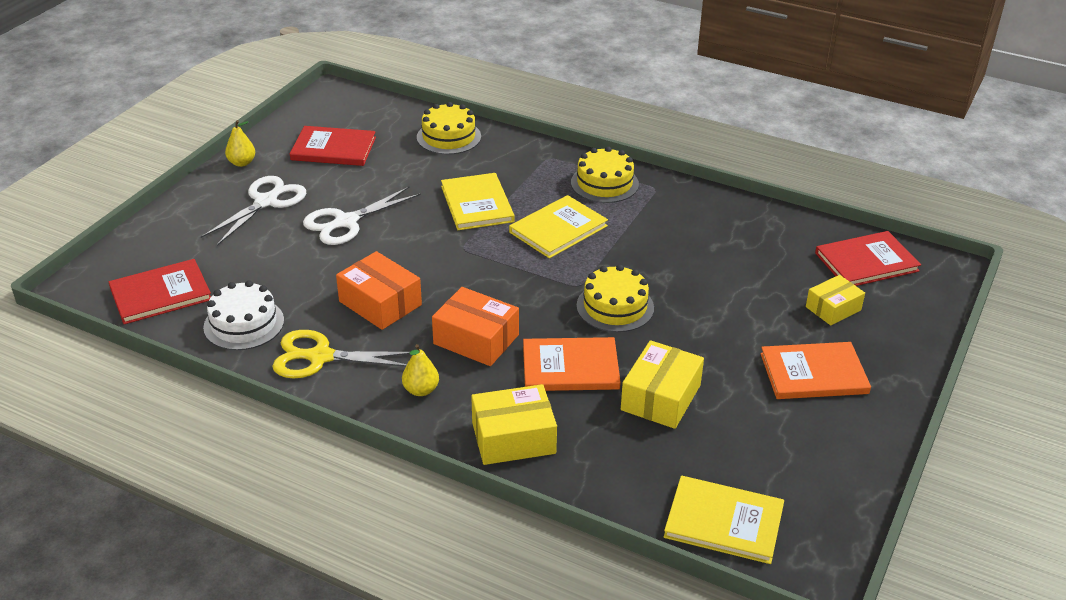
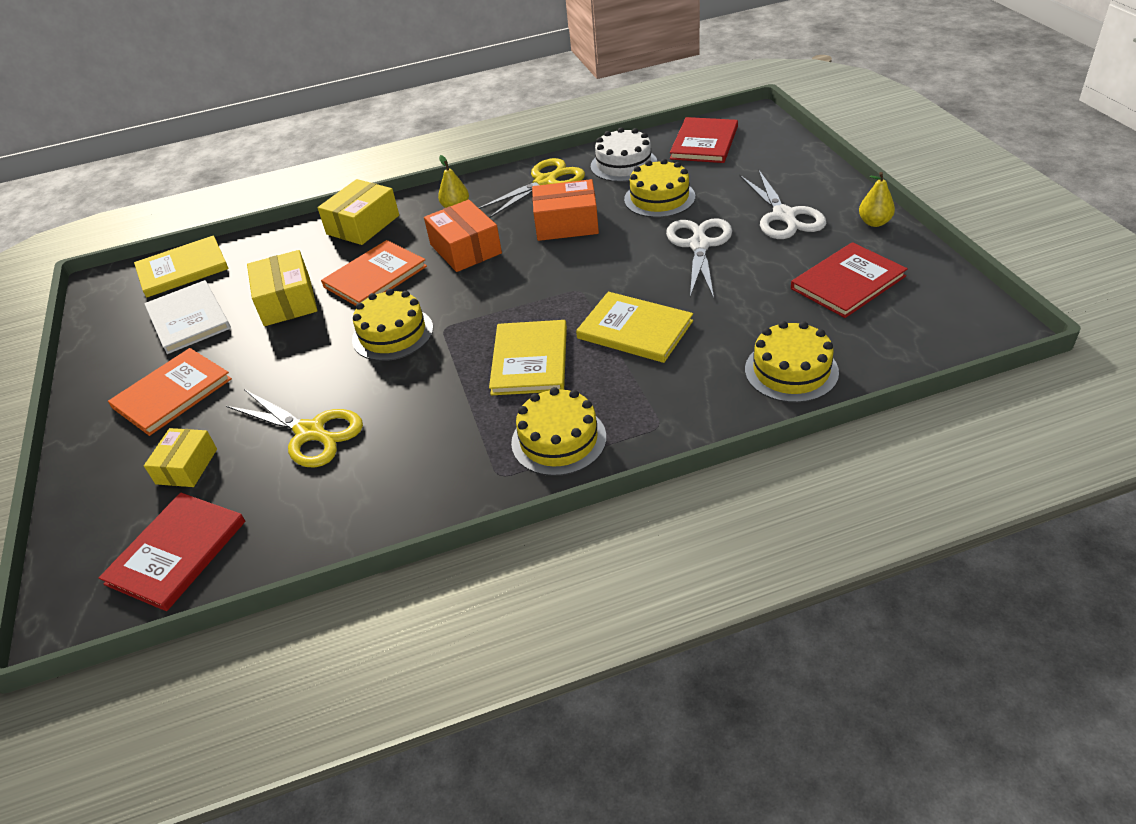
camera: 140 degrees right, 5 degrees up
(290, 273) = (659, 198): none -> yellow cake
(476, 339) = (465, 249): orange box -> orange box turned 75 degrees clockwise
(735, 276) = (311, 433): none -> yellow scissors
(757, 444) = (189, 319): none -> white book

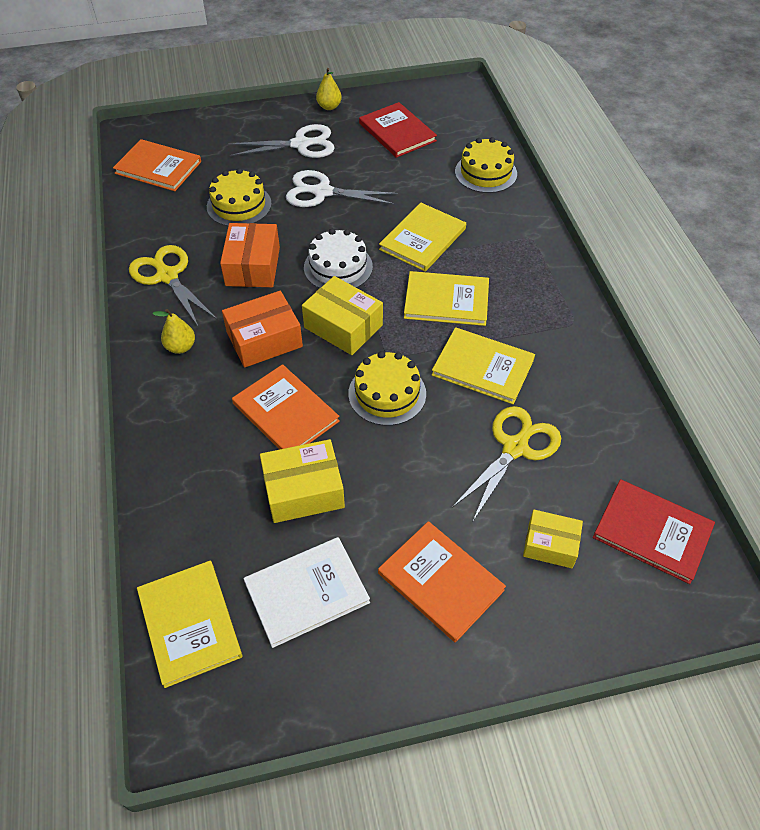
camera: 90 degrees left, 10 degrees up
(363, 225) = (175, 429): yellow box -> yellow box (343, 326)
(425, 398) = (483, 367): none -> yellow book
(558, 440) = (540, 289): yellow cake -> none
(623, 164) = (166, 220): white cake -> white cake (338, 267)
(704, 143) = (158, 167): red book -> orange book

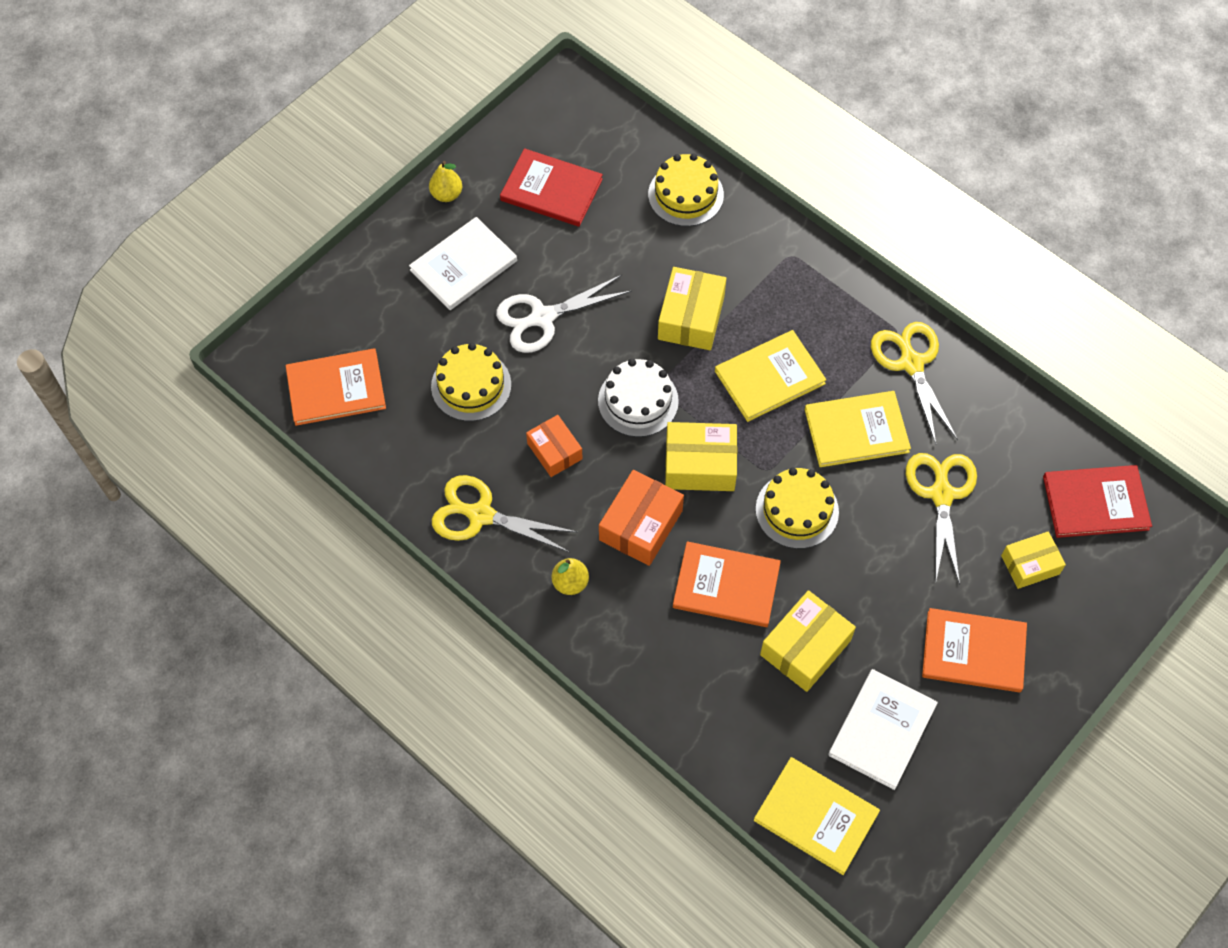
camera: 35 degrees left, 10 degrees up
(252, 266) = (554, 451): orange box -> orange box, size x0.66
(301, 144) = (463, 265): white scissors -> white book
(423, 239) = (691, 317): yellow book -> yellow box
(567, 346) = (911, 362): none -> yellow scissors

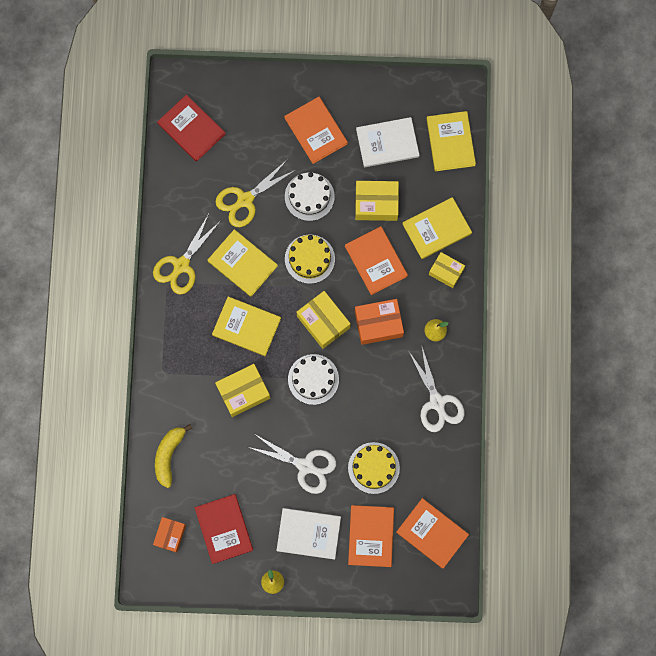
camera: 130 degrees left, 15 degrees up
(397, 324) = (371, 536): none -> orange book
(479, 515) = (437, 403): yellow scissors -> white scissors
(554, 451) = (374, 396): orange box -> orange box (170, 535)
(685, 195) = (169, 455): yellow cake -> yellow banana
(705, 696) = (437, 229): none -> yellow book
(883, 573) = (309, 196): none -> white cake
(1030, 565) = (250, 136): yellow box -> yellow box (446, 271)

